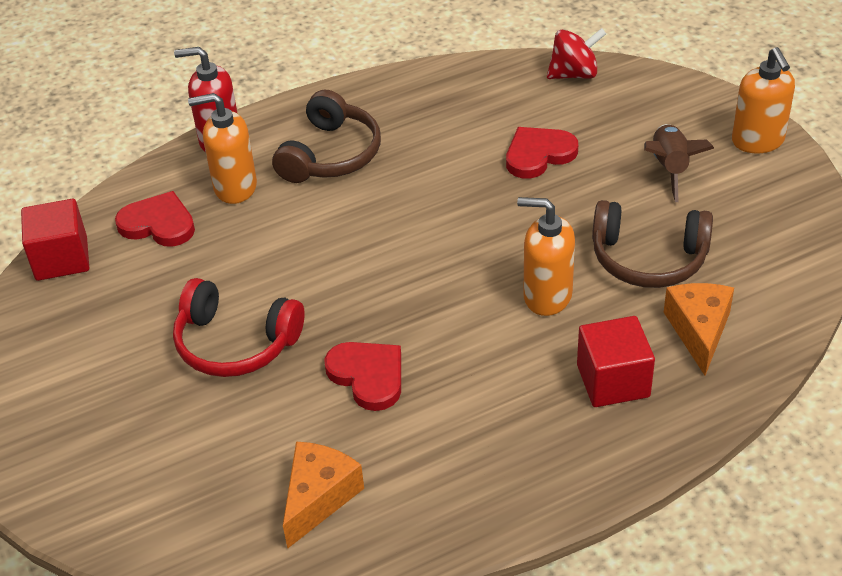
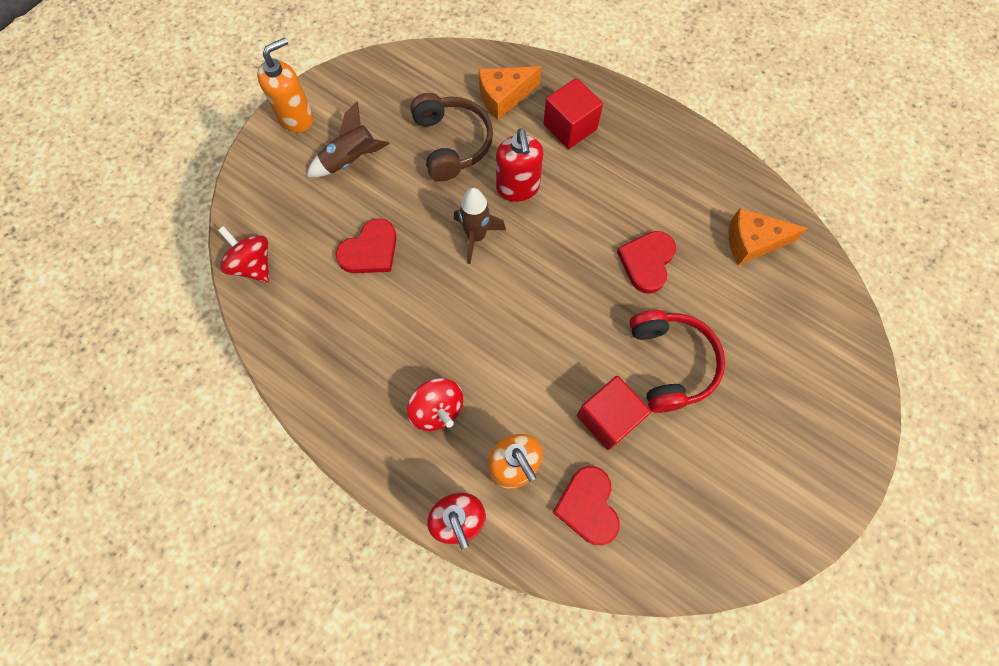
camera: 120 degrees left, 25 degrees up
(61, 258) = (669, 565): red cube -> red cube (608, 418)
(330, 155) = (437, 409): brown headphones -> red spinning top
(502, 239) = (476, 236): none -> brown rocket
(538, 154) = (370, 250): red heart -> red heart turned 75 degrees counterclockwise
(547, 296) = (518, 188): orange soap dispenser -> red soap dispenser

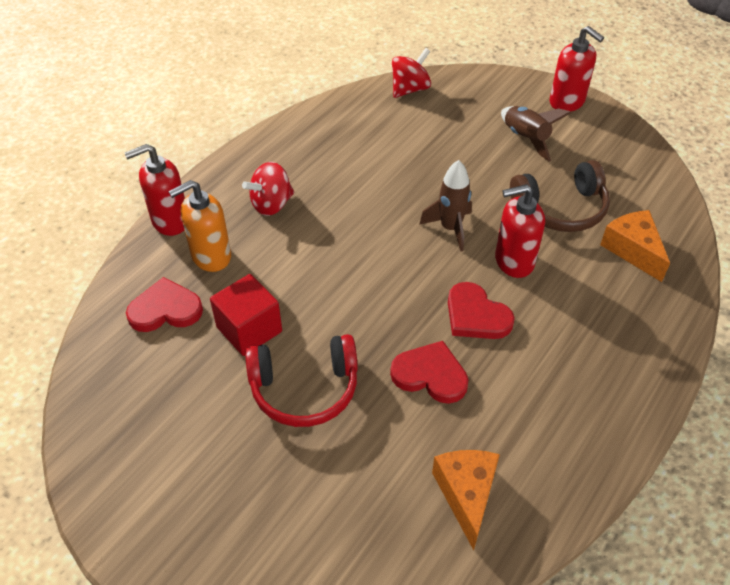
camera: 90 degrees right, 20 degrees down
(296, 117) = (567, 102): orange soap dispenser -> red soap dispenser
(370, 250) = (428, 156): red heart -> red heart (476, 315)
(570, 127) = (606, 309): red cube -> none

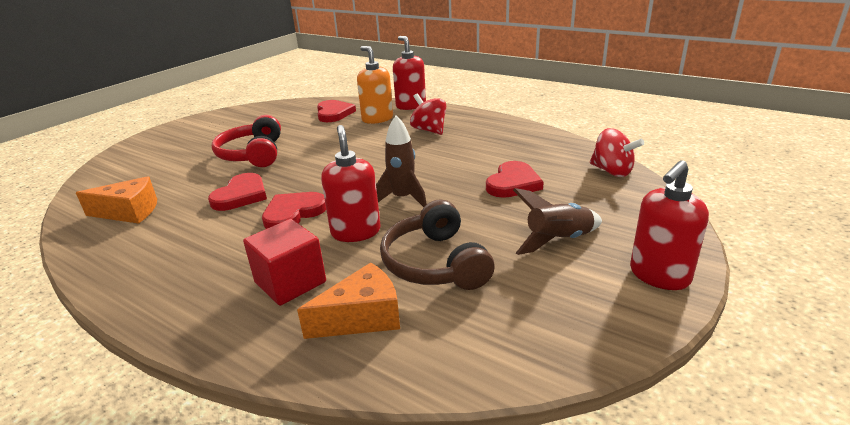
camera: 90 degrees right, 20 degrees down
(249, 329) = (310, 135): red cube -> red cube (290, 282)
(426, 151) = (513, 183): none -> red heart

